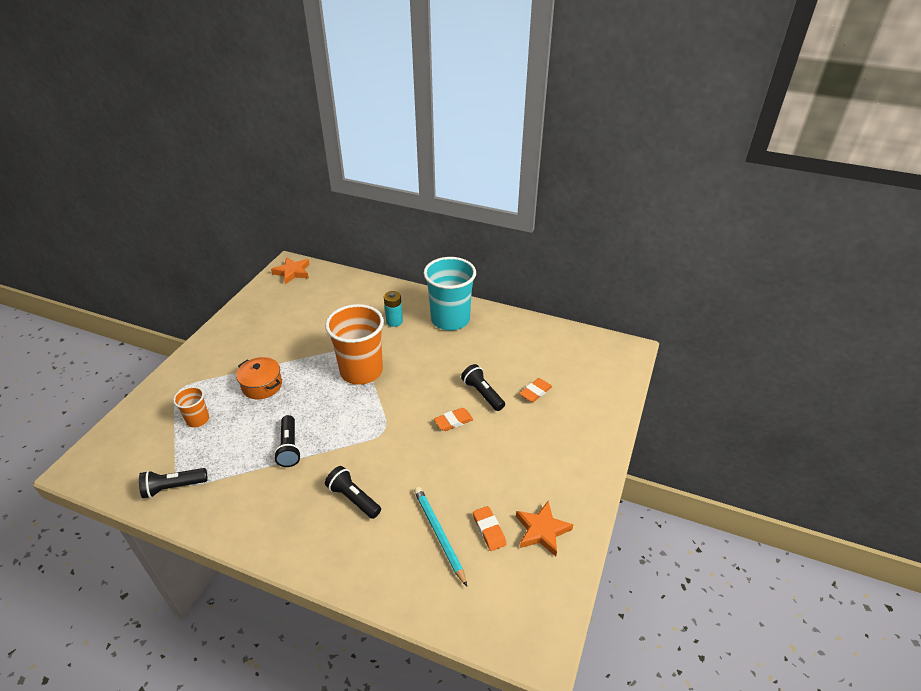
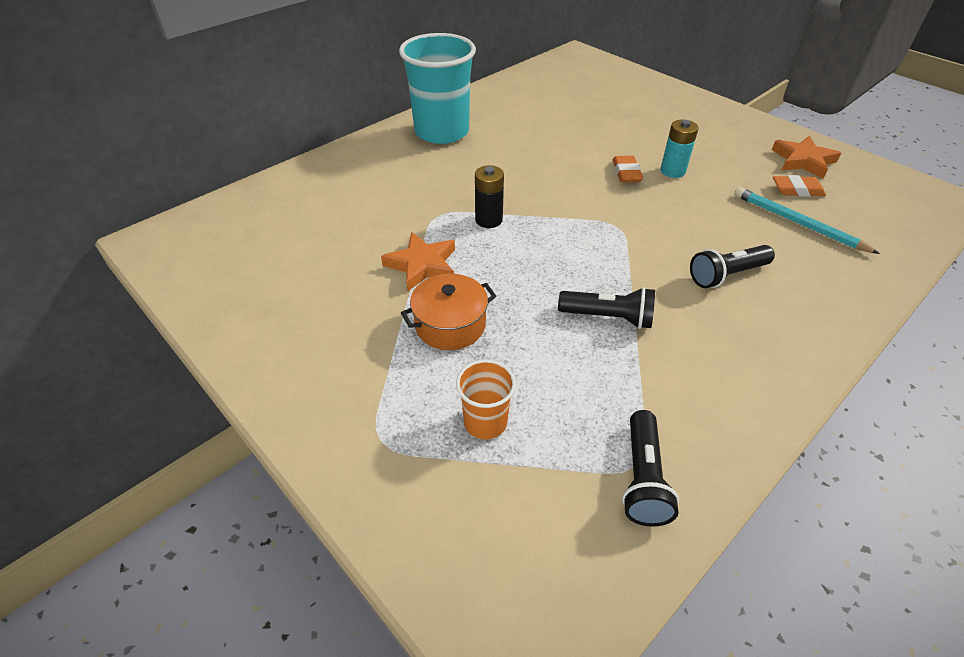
camera: 65 degrees left, 5 degrees up
(292, 272) = (178, 240): orange star -> orange star (422, 265)
(361, 371) = (488, 220): orange cup -> black battery
(394, 321) = (406, 172): turquoise battery -> turquoise battery (672, 171)
(439, 535) = (798, 223): turquoise pencil -> turquoise pencil turned 45 degrees clockwise
(482, 394) = (591, 144): black flashlight -> none
(535, 392) = (608, 114): orange eraser -> none

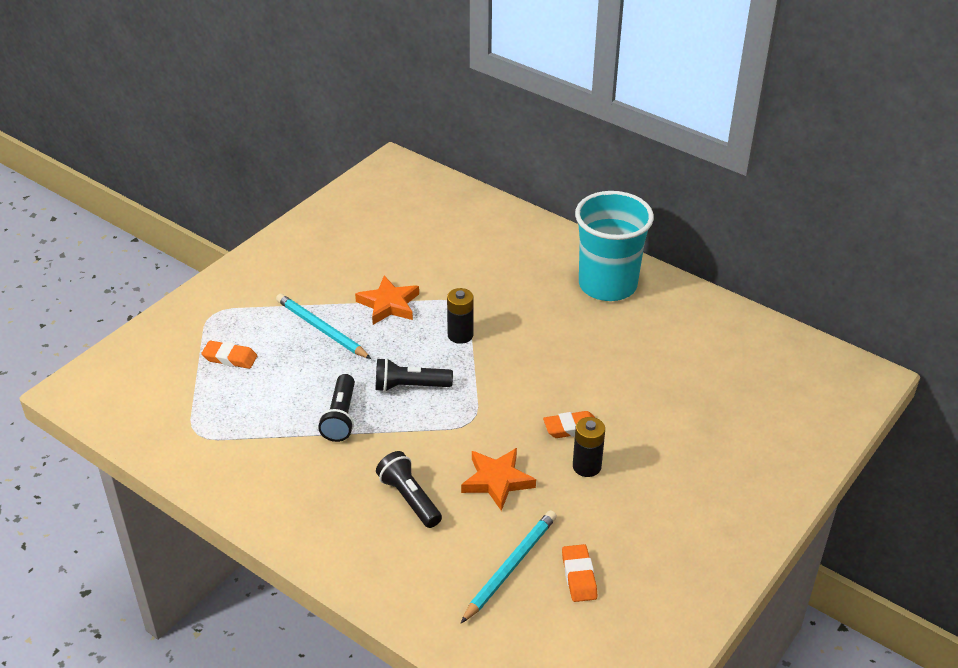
camera: 80 degrees right, 5 degrees down
(450, 325) = (321, 329): orange pot -> turquoise pencil
(485, 422) = (230, 358): orange cup -> orange eraser
(643, 478) = (186, 437): black flashlight -> black flashlight (410, 386)
(672, 171) = (586, 466): turquoise battery -> black battery
(803, 161) = (651, 593): orange star -> orange star (497, 481)

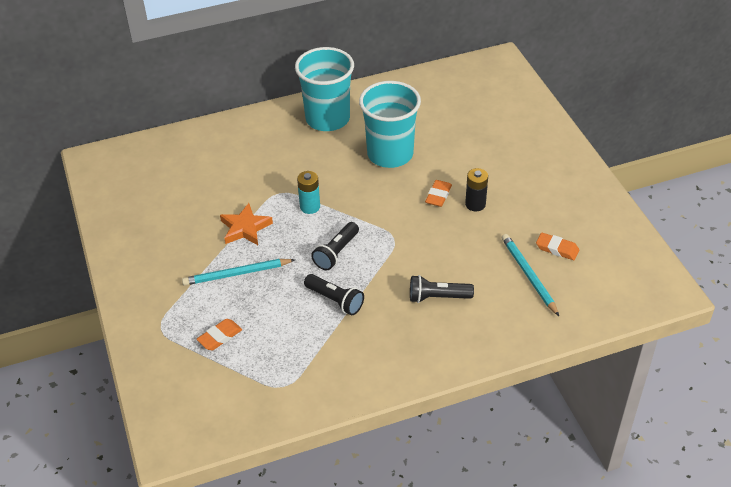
camera: 55 degrees left, 5 degrees up
(460, 335) = (310, 207): black battery -> turquoise battery
(497, 481) = (455, 249): orange star -> none
(600, 358) = (390, 154): none -> turquoise cup

